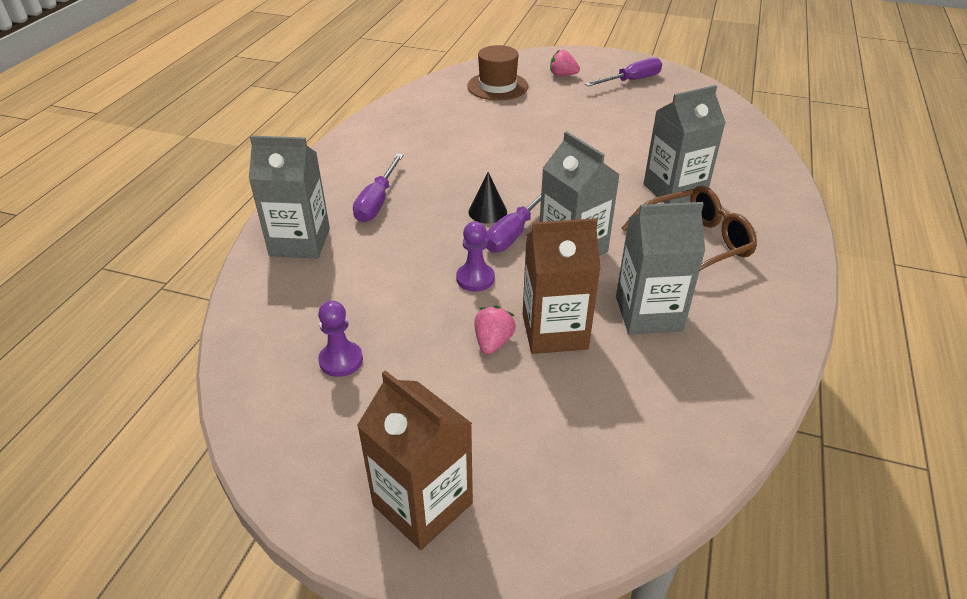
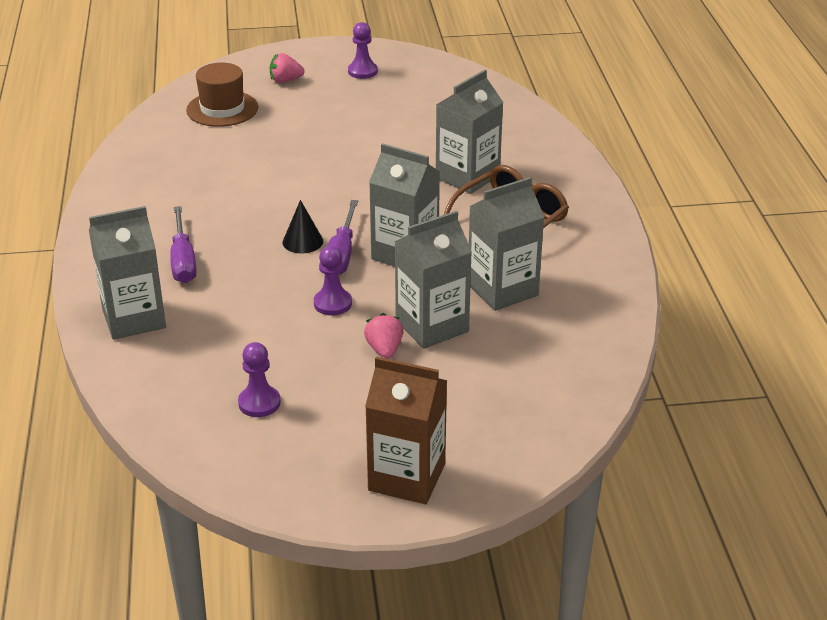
camera: 25 degrees left, 5 degrees down
(554, 331) = (432, 326): brown carton -> grey carton
(631, 81) = (362, 71): purple screwdriver -> purple pawn

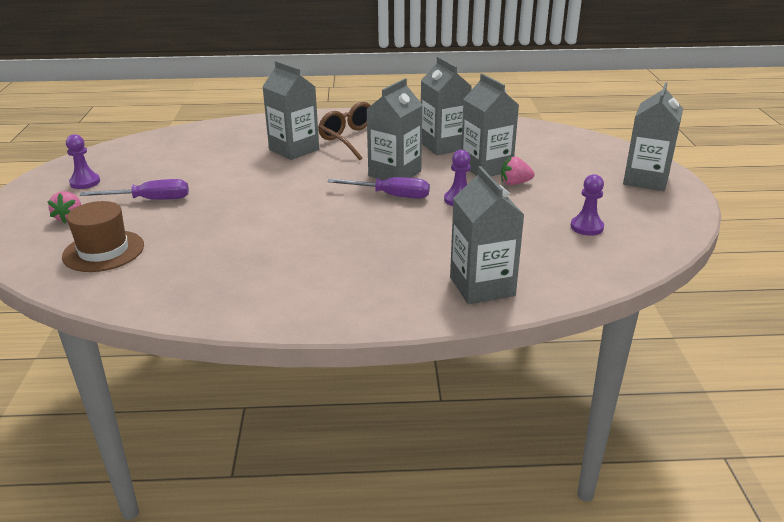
camera: 85 degrees left, 5 degrees down
(183, 260) = (389, 264): purple screwdriver -> purple screwdriver (150, 200)
(302, 241) = (369, 210): black cone -> none
(407, 477) = (646, 180): brown carton -> grey carton

